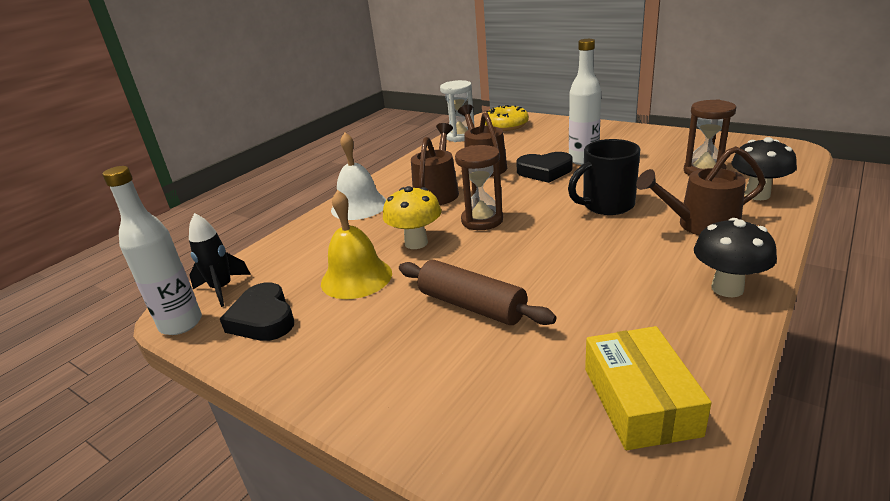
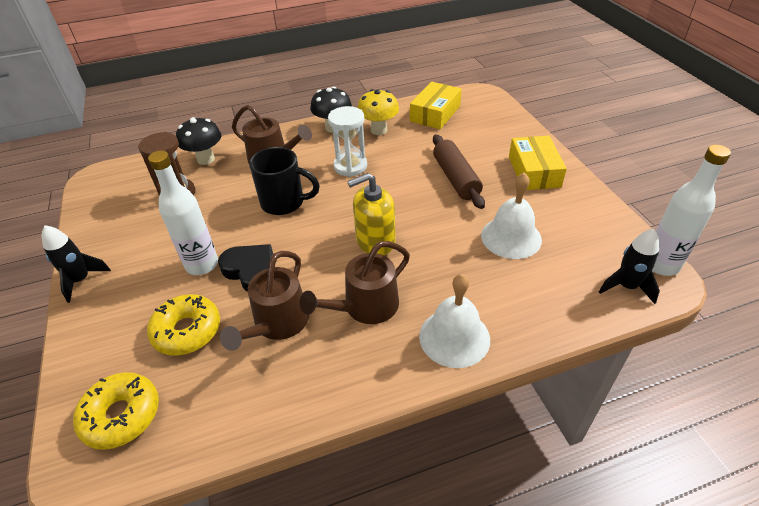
camera: 145 degrees left, 15 degrees up
(263, 319) = (593, 236): black heart -> none
(356, 278) = (511, 237): yellow bell -> white bell
(374, 368) = (534, 171): none -> yellow box
(416, 243) = (444, 247): yellow mushroom -> yellow mushroom (379, 130)
(460, 136) = (201, 434): white hourglass -> white hourglass (350, 166)
(482, 220) = (375, 241): brown hourglass -> yellow soap dispenser
(530, 145) = (187, 331): none -> yellow donut
(636, 129) = (81, 280): none -> black rocket

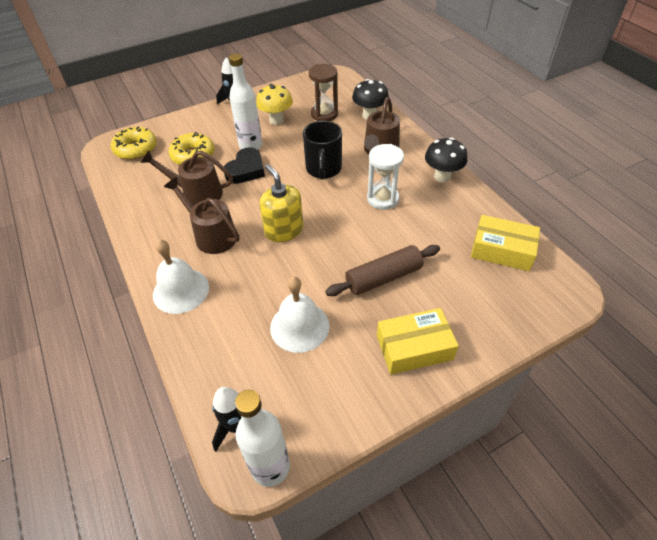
camera: 80 degrees right, 5 degrees up
(379, 130) = (450, 209): yellow mushroom -> yellow mushroom (276, 120)

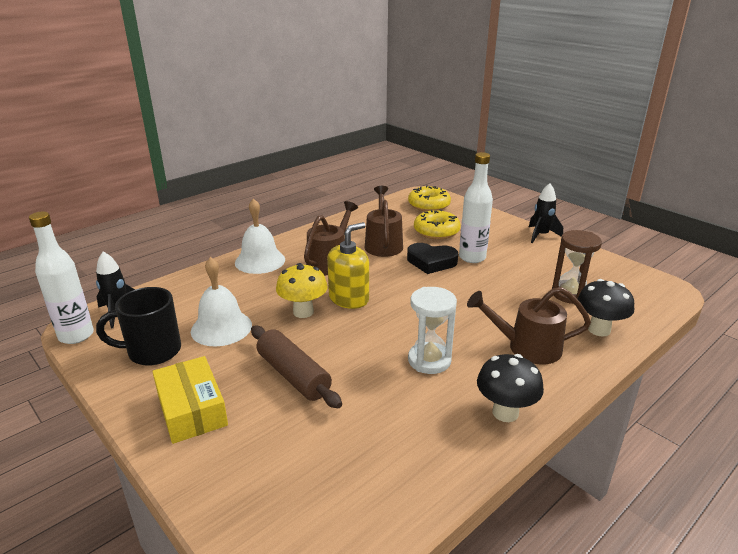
camera: 75 degrees right, 20 degrees down
(276, 120) = (529, 265): yellow mushroom -> yellow mushroom (303, 312)
(323, 169) = (460, 309): black mug -> black mug (152, 351)
(502, 250) = (368, 489): yellow box -> none

